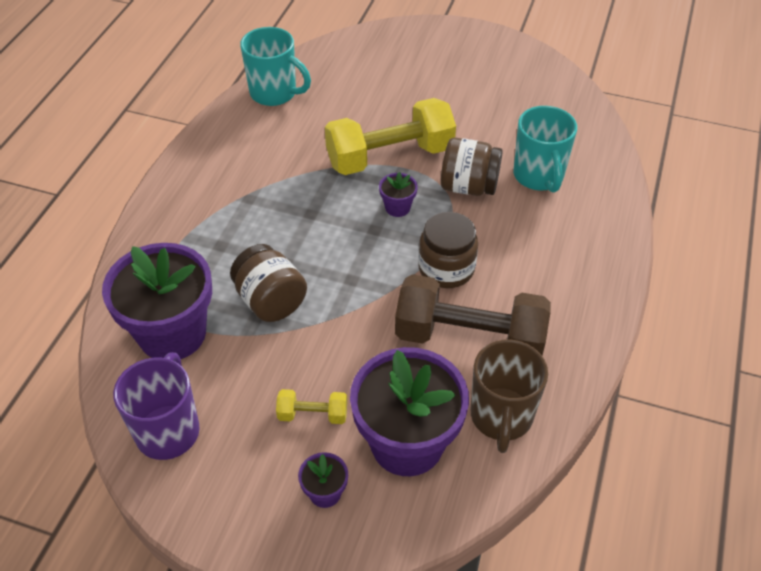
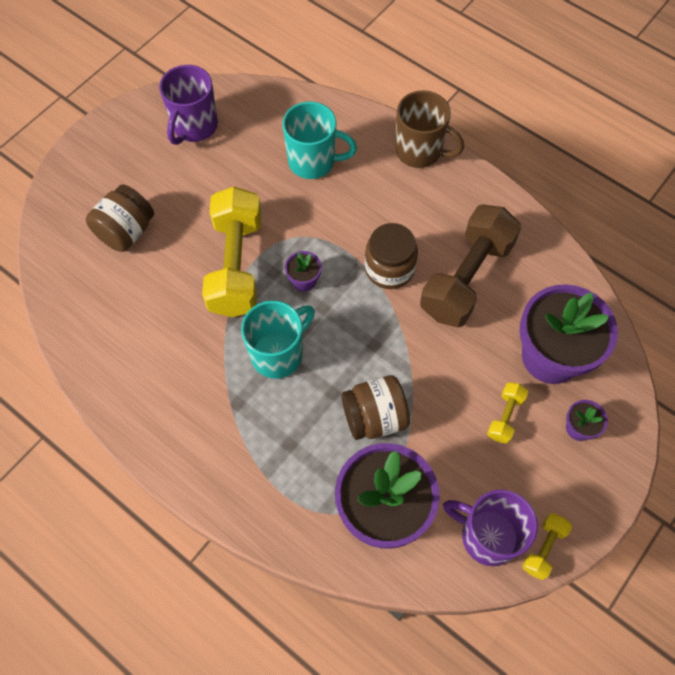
camera: 70 degrees left, 15 degrees up
(167, 488) = (544, 548): none -> yellow dumbbell
(274, 93) = (92, 339): turquoise mug -> turquoise mug (278, 354)
(469, 186) = (302, 217): brown jar -> brown jar (126, 231)
(501, 417) = (546, 284): brown mug -> brown mug (419, 151)
(523, 86) = (194, 126): none -> purple mug

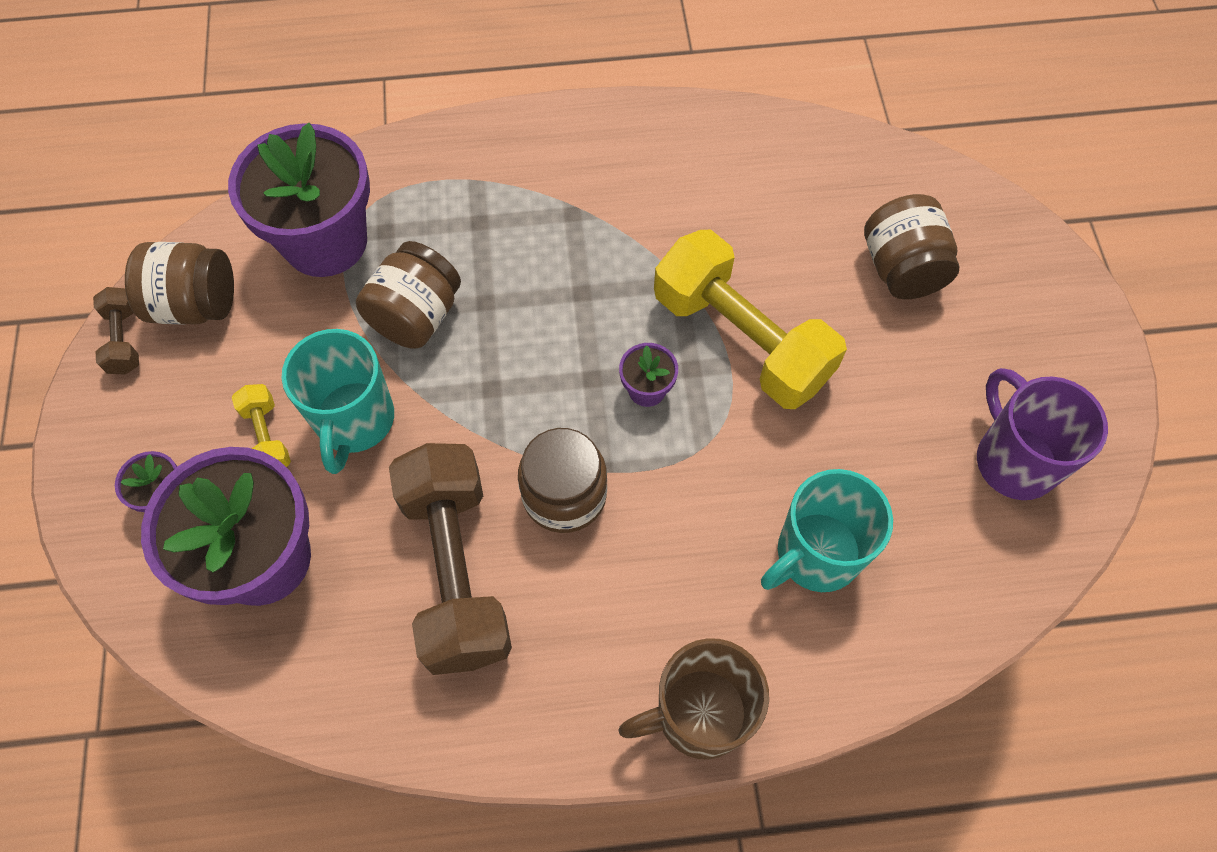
camera: 135 degrees right, 0 degrees up
(278, 354) = (584, 290): turquoise mug -> turquoise mug (354, 421)
(487, 536) = (195, 304): purple mug -> brown jar
(544, 548) = (124, 340): yellow dumbbell -> brown dumbbell

